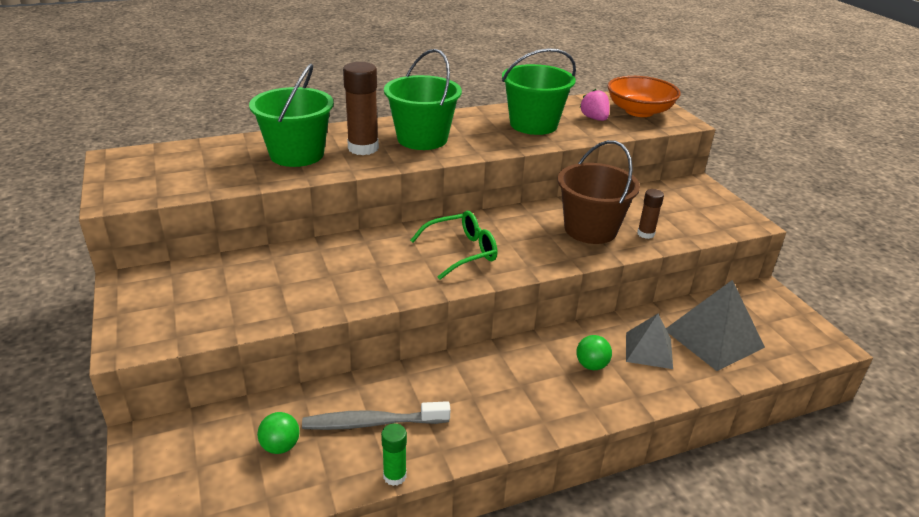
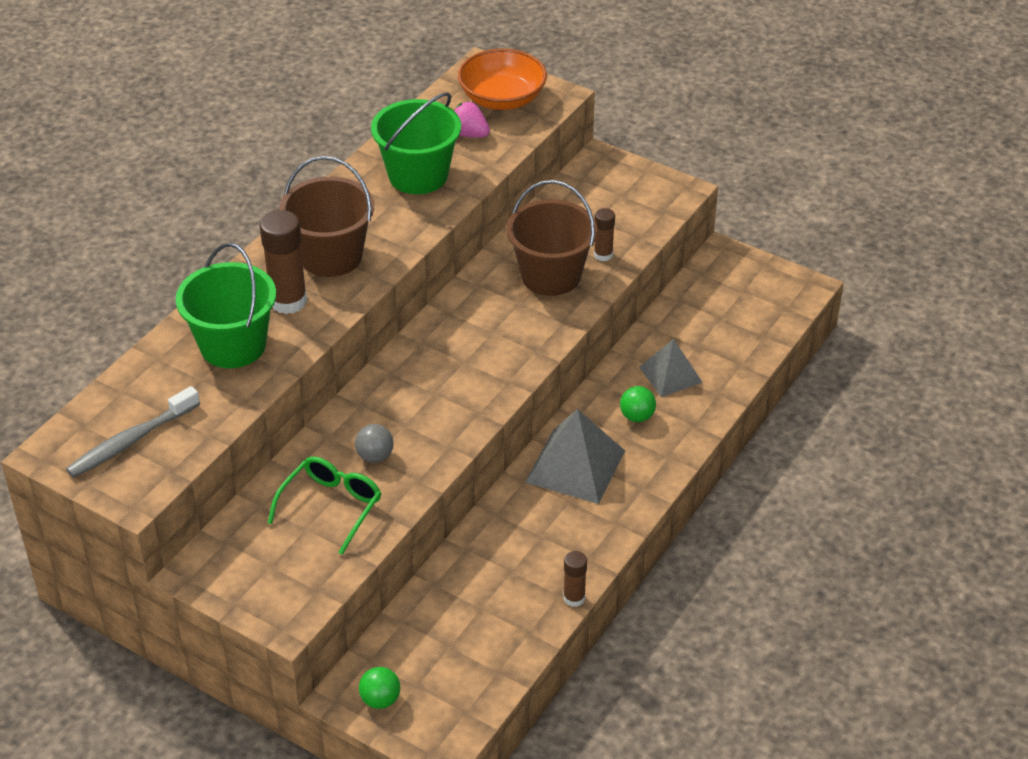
camera: 35 degrees left, 10 degrees up
(280, 446) = (462, 631): green ball -> green ball (380, 700)
(333, 274) = (375, 456): none -> grey ball
(372, 423) = (513, 570): grey toothbrush -> grey toothbrush (131, 441)
(394, 476) = (574, 598): green glue stick -> brown glue stick
(422, 139) = (331, 256): green bucket -> brown bucket
(462, 252) = (462, 366): green glasses -> green glasses (331, 506)
(713, 338) = (713, 332): grey pyramid -> grey pyramid (575, 466)

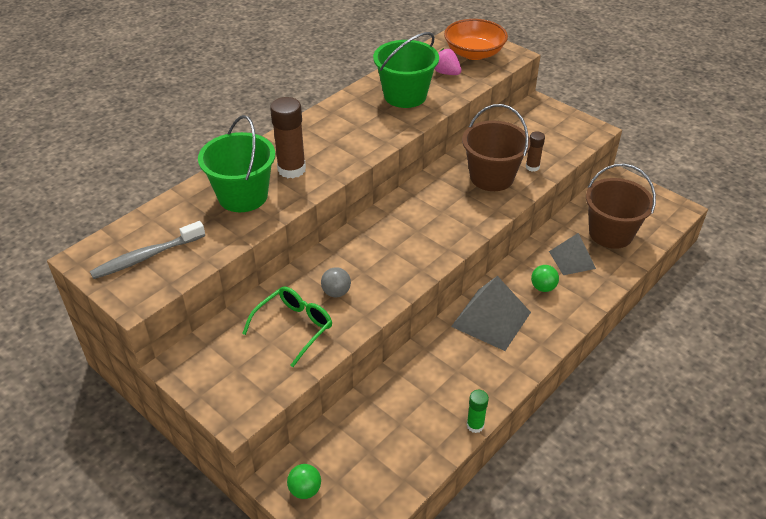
camera: 10 degrees right, 0 degrees up
(331, 256) = (330, 142): brown bucket -> brown bucket (610, 233)
(574, 598) = (475, 425): brown glue stick -> green glue stick

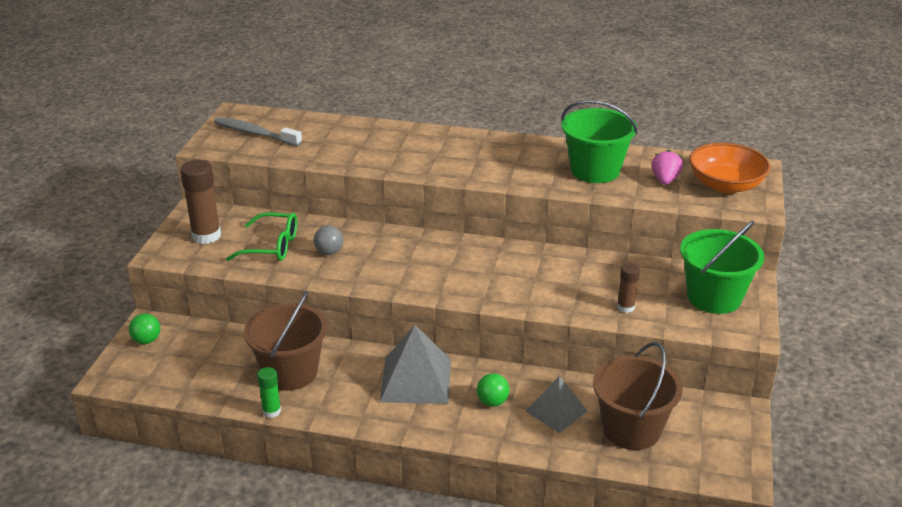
camera: 60 degrees right, 10 degrees down
(243, 196) = (361, 144): green bucket -> green bucket (714, 297)
(291, 169) = (418, 153): brown glue stick -> brown glue stick (206, 236)
(491, 177) = (578, 286): brown bucket -> brown bucket (290, 372)

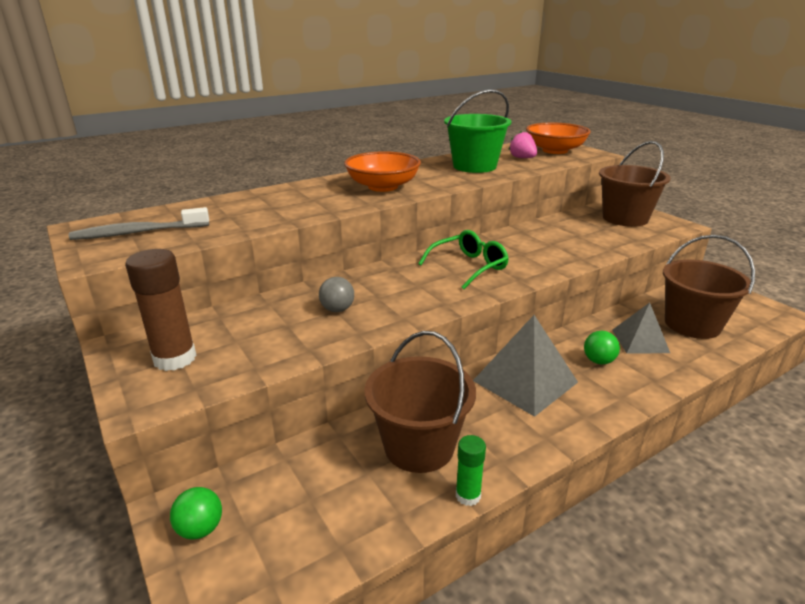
camera: 45 degrees left, 5 degrees down
(272, 246) = (271, 331): green glasses -> green glasses (469, 266)
(470, 160) = (383, 186): none -> orange bowl
(625, 307) = (602, 243): brown glue stick -> none
(714, 297) = (625, 218): green bucket -> brown bucket

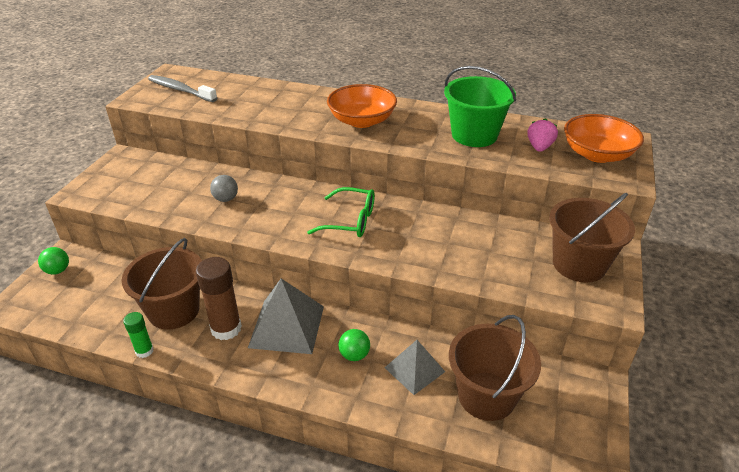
camera: 50 degrees right, 10 degrees up
(175, 358) = (124, 178): brown glue stick -> brown glue stick (226, 328)

